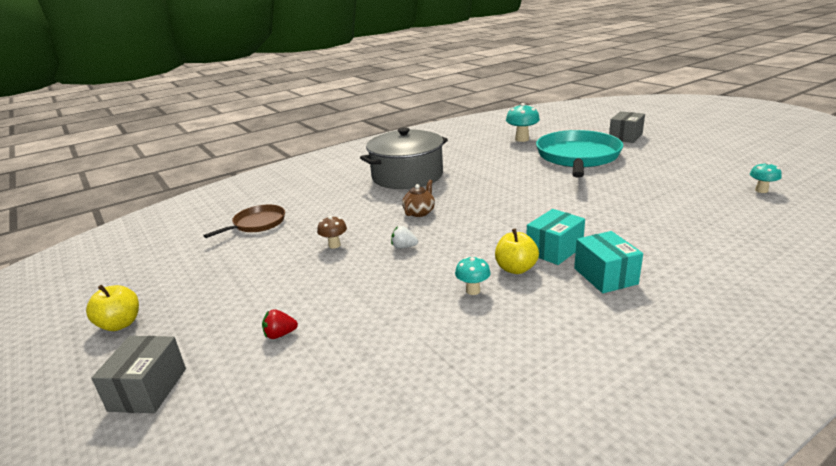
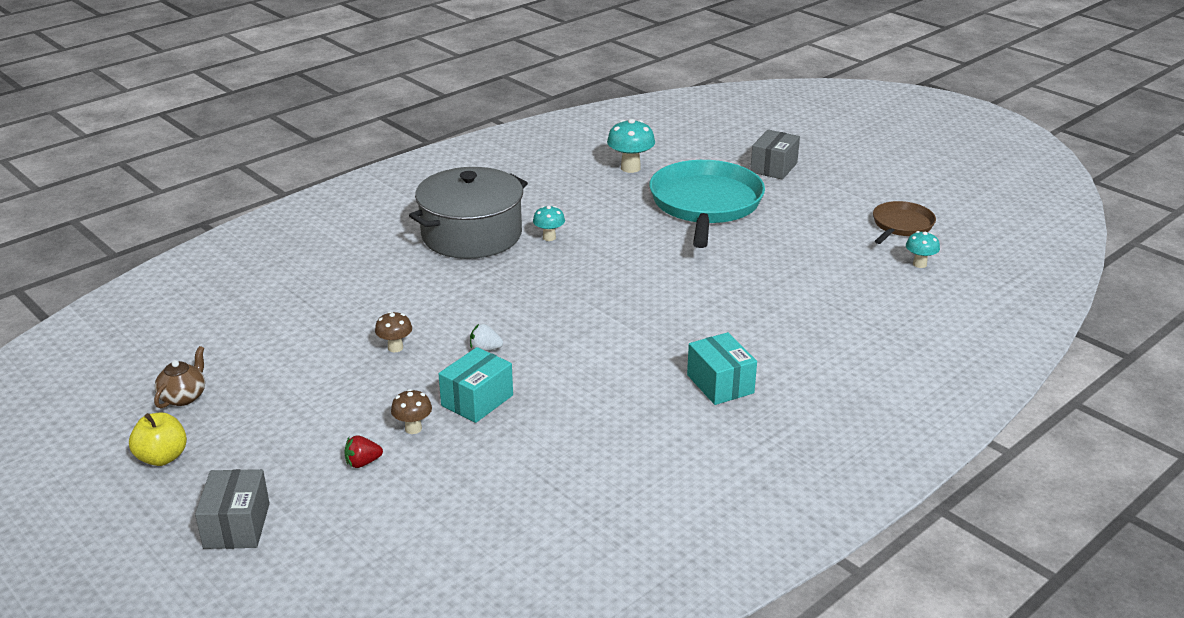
camera: 10 degrees left, 5 degrees up
(257, 224) = (279, 316): brown pan -> brown pan (901, 225)
(331, 306) = (413, 428): none -> brown mushroom
(419, 212) = (497, 297): brown teapot -> brown teapot (184, 397)
(473, 290) = (573, 405): turquoise mushroom -> turquoise mushroom (549, 237)
(516, 269) = (621, 377): yellow apple -> none
(554, 250) = (666, 351): turquoise box -> turquoise box (477, 400)

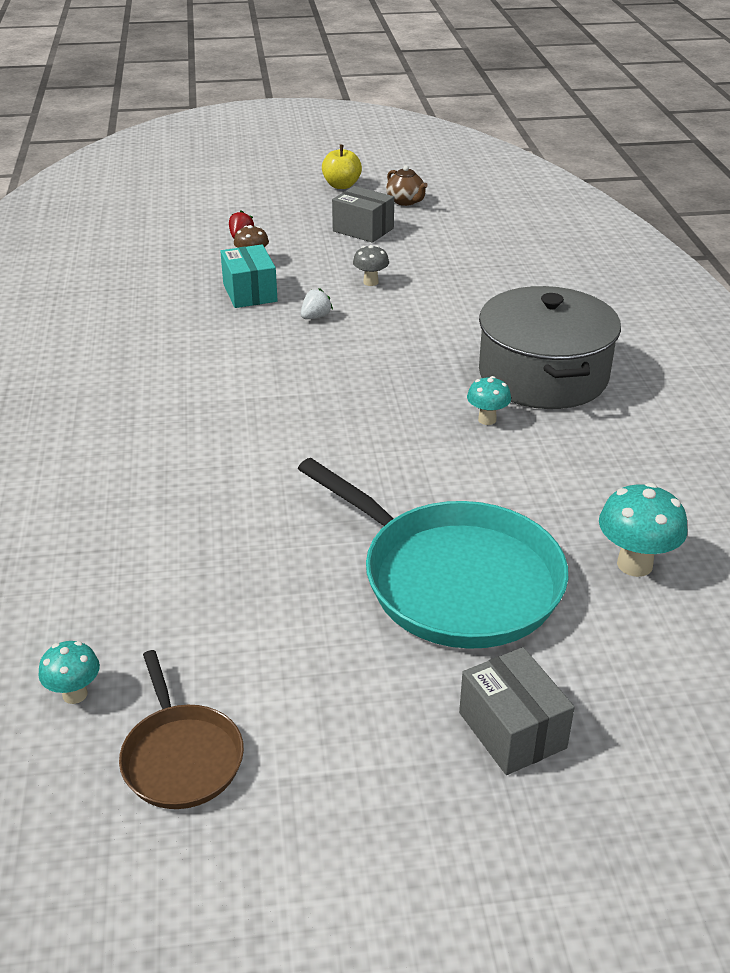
camera: 125 degrees right, 5 degrees up
(237, 526) = (239, 192): grey box -> grey box (363, 230)
(395, 348) = (370, 282): brown mushroom -> grey mushroom
(720, 384) = (101, 405): turquoise box -> none

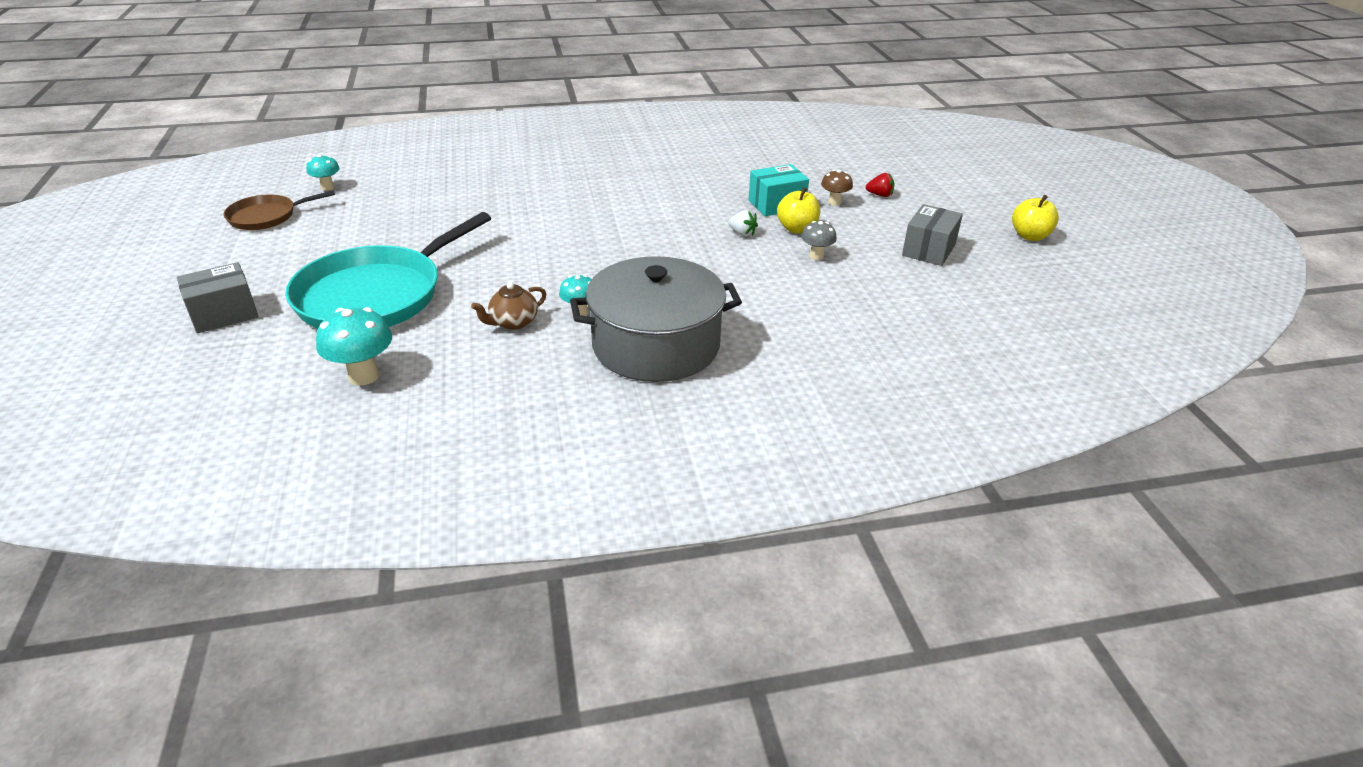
camera: 85 degrees right, 0 degrees up
(310, 286) = (797, 229): none -> yellow apple
(406, 201) = (1015, 272): brown teapot -> brown teapot (513, 322)

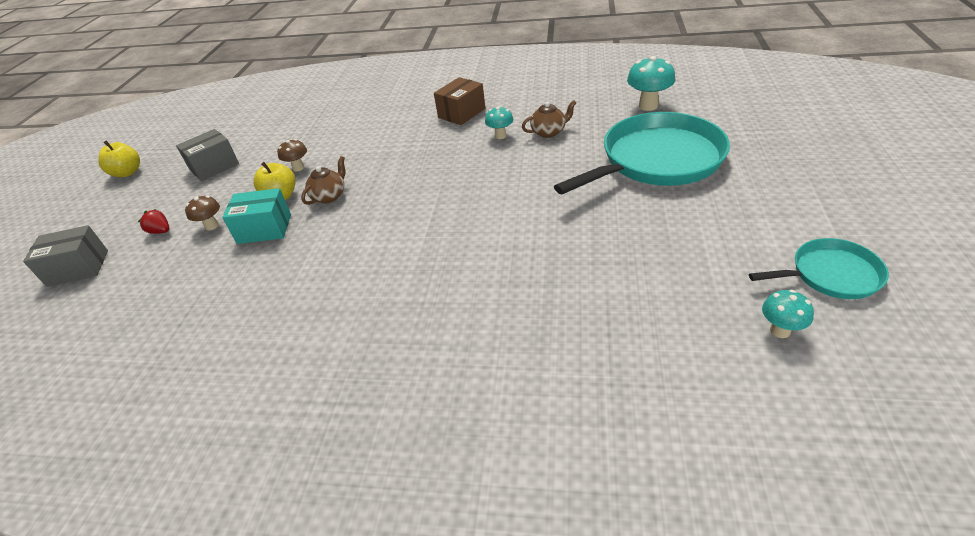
camera: 155 degrees left, 5 degrees up
(224, 314) = (780, 152): grey box -> grey box (78, 268)
(266, 217) = (830, 274): brown pan -> turquoise pan
(656, 345) = (461, 113): grey pot -> brown box
(742, 233) = (329, 196): white strawberry -> brown teapot
(816, 256) = (298, 168): grey mushroom -> brown mushroom

